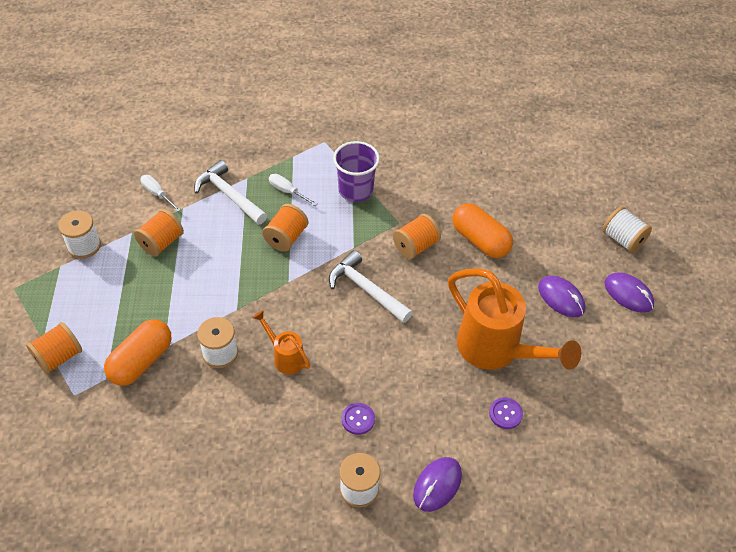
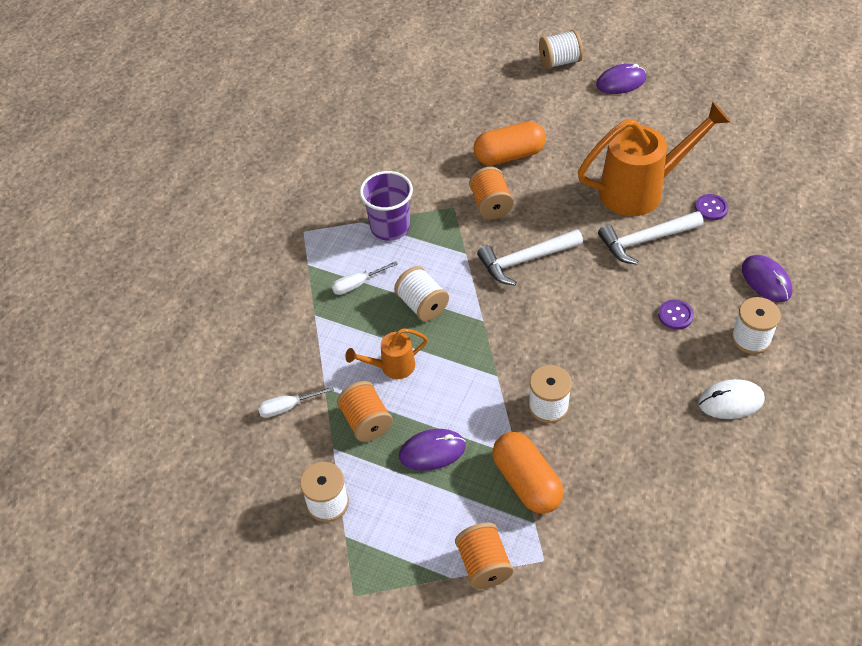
camera: 60 degrees left, 0 degrees up
(229, 195) = (331, 338): white hammer -> white hammer (645, 240)
(279, 490) = (730, 401): none -> white mouse
(285, 356) = (577, 351): orange watering can -> orange watering can (391, 367)
(286, 237) = (422, 305): orange spool -> white spool
(561, 298) = (604, 126): purple mouse -> purple mouse (432, 451)

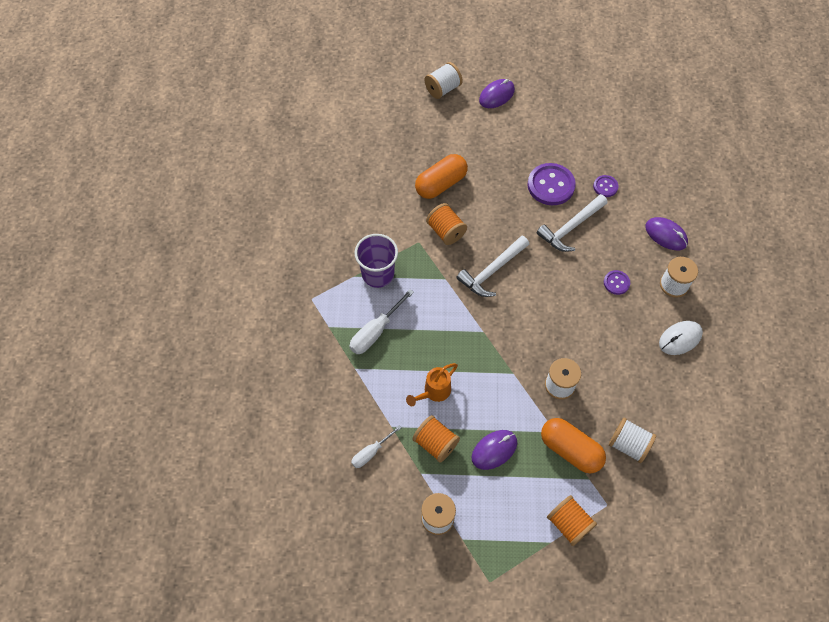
camera: 25 degrees left, 10 degrees up
(357, 284) = (375, 331): white screwdriver -> white screwdriver, size x1.53
(422, 305) = (433, 333): white spool -> white spool (628, 445)
(642, 189) = (551, 185): orange watering can -> purple button

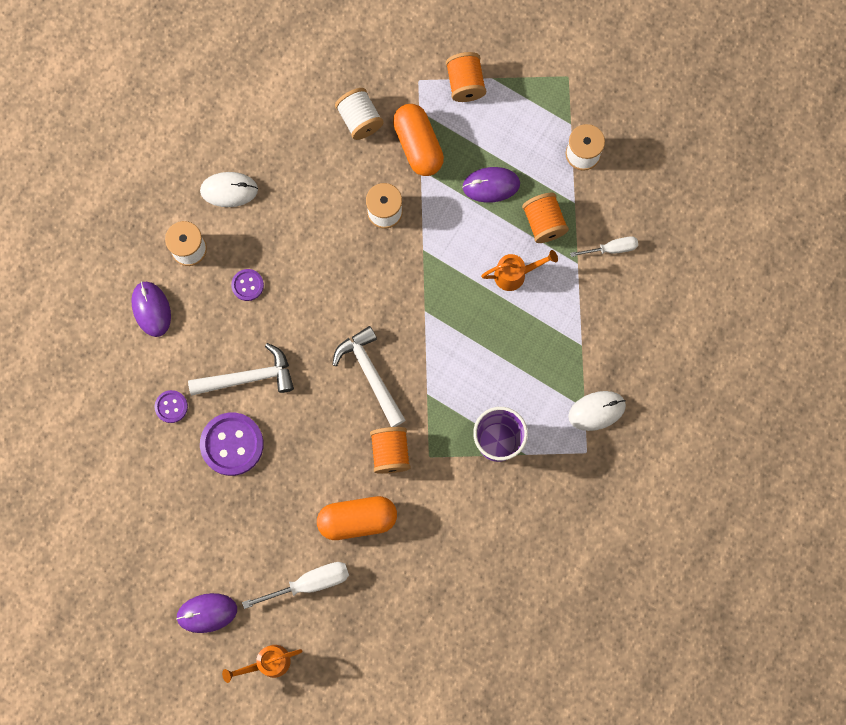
camera: 150 degrees left, 15 degrees up
(318, 329) = (596, 411): none -> white mouse
(375, 331) = (537, 374): white screwdriver -> white screwdriver (309, 583)
(443, 89) = (267, 663): white spool -> orange watering can
(492, 271) = (370, 374): white hammer -> white hammer turned 105 degrees counterclockwise

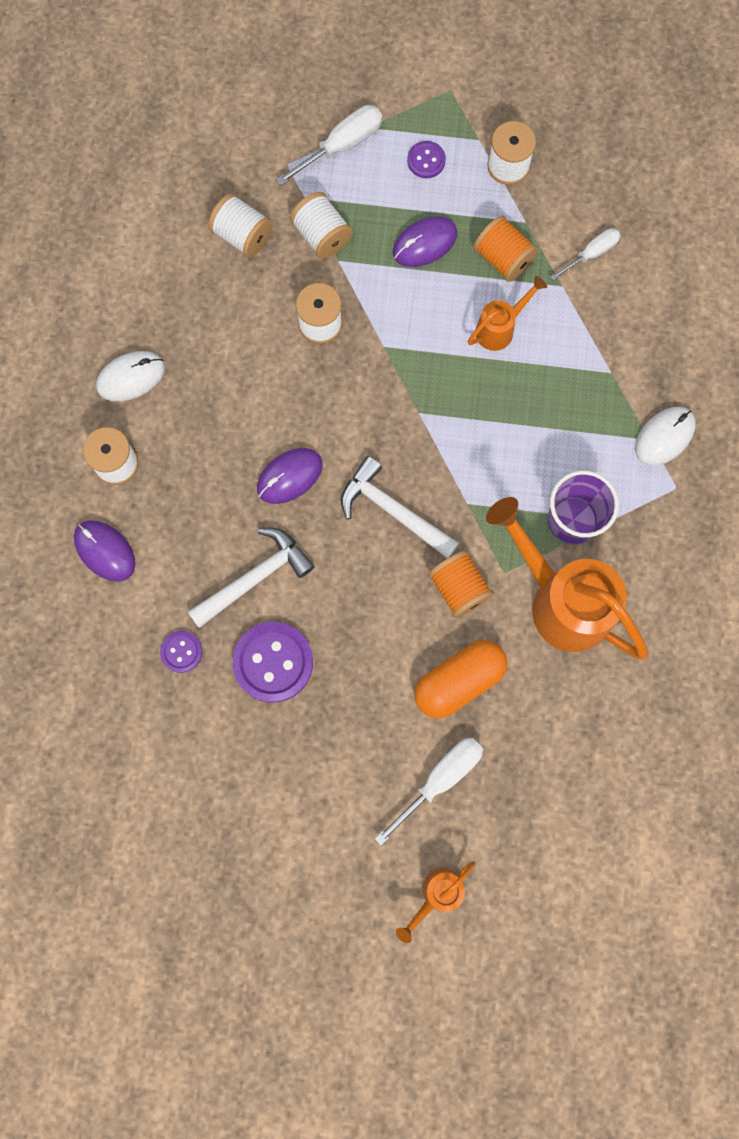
camera: 25 degrees left, 0 degrees up
(207, 613) = (338, 871): purple mouse -> purple mouse (289, 476)
(247, 285) = (203, 474): purple button -> purple button (426, 160)
(418, 145) = (322, 235): orange capsule -> white spool
(460, 495) = (560, 599): none -> orange watering can
(465, 83) = (341, 146): orange spool -> white screwdriver

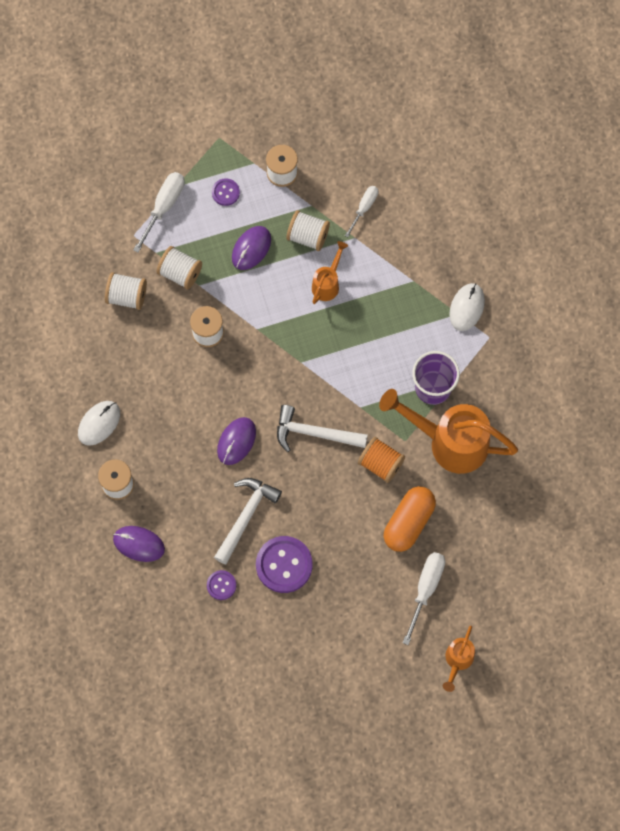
camera: 25 degrees left, 5 degrees down
(503, 258) = (308, 236): orange spool -> white spool

